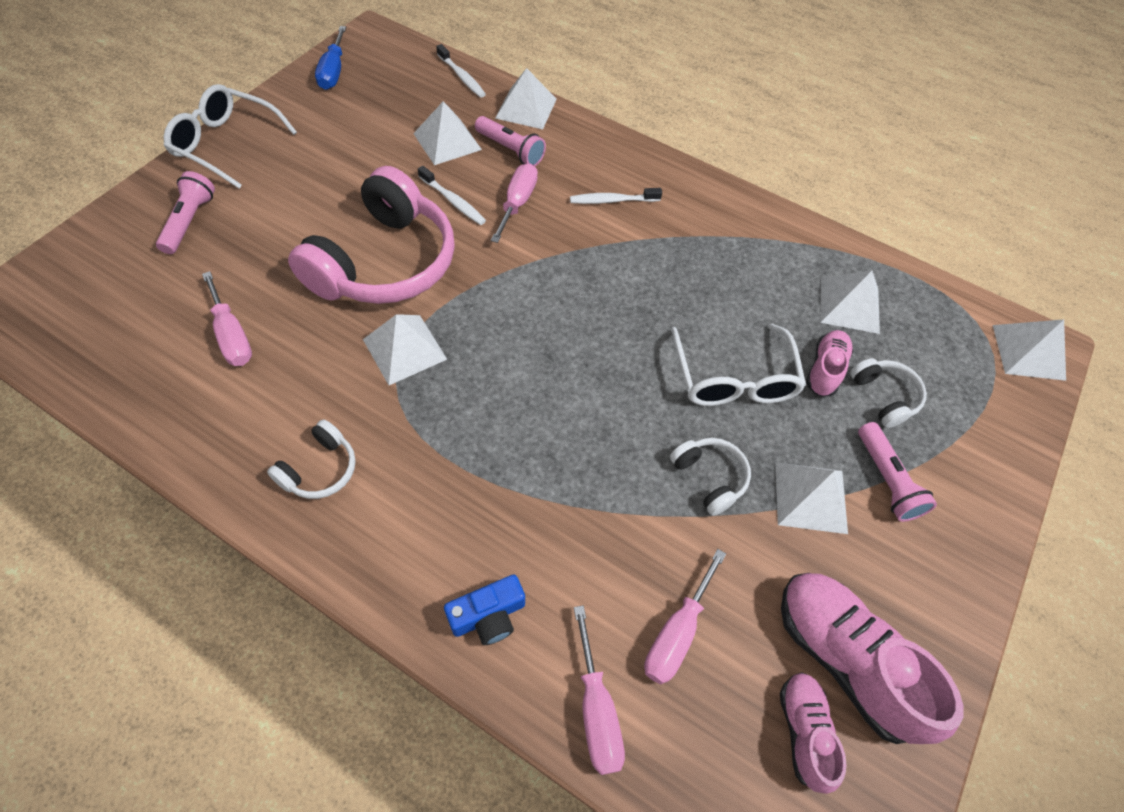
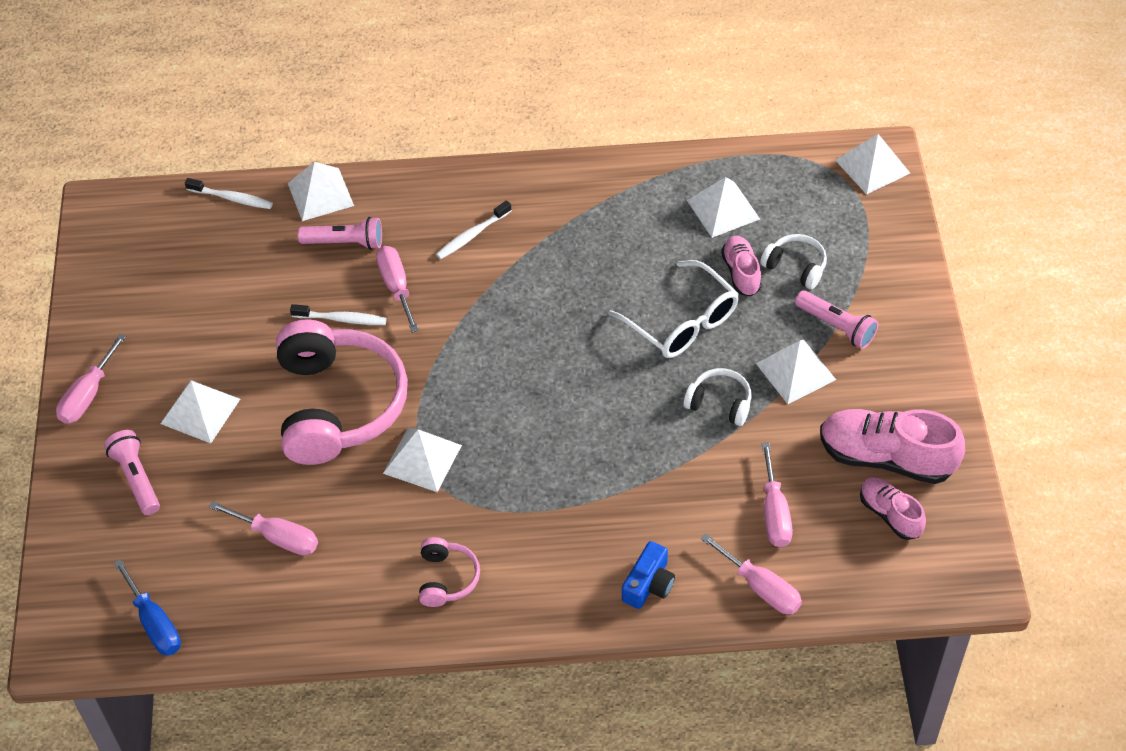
camera: 30 degrees left, 5 degrees down
(227, 144) = (88, 395): white glasses -> pink screwdriver
(320, 469) = (446, 578): white headphones -> pink headphones
(333, 72) = (106, 267): blue screwdriver -> blue screwdriver (155, 623)
(447, 141) = (282, 269): white pyramid -> white pyramid (200, 411)

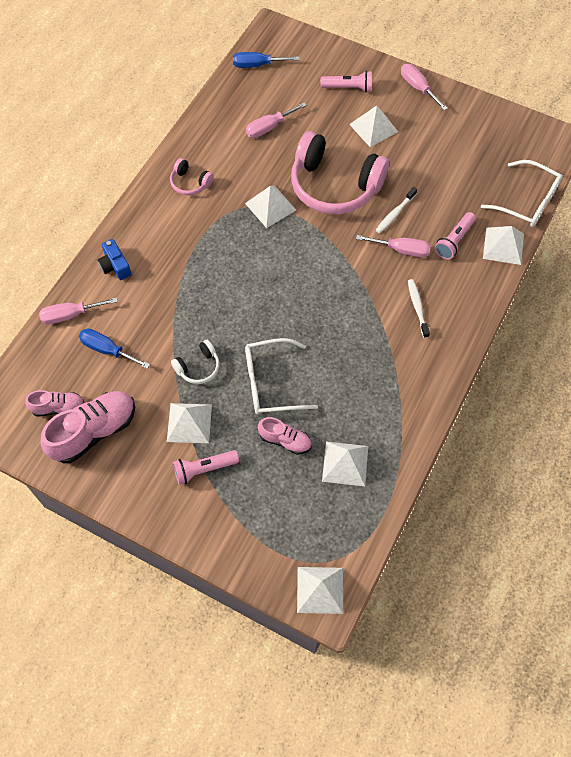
camera: 120 degrees right, 10 degrees up
(232, 198) = (527, 201): white toothbrush -> white glasses
(774, 513) = (107, 350): pink screwdriver -> blue screwdriver
(795, 267) = (267, 476): white headphones -> none

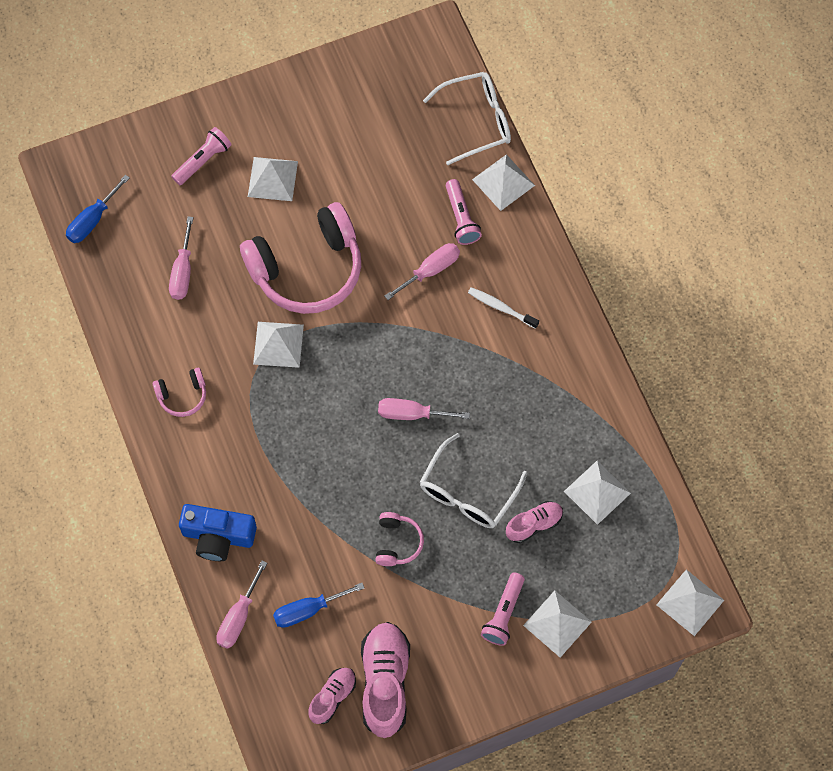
camera: 50 degrees left, 5 degrees up
(115, 266) = (218, 536): blue camera -> blue camera, size x1.52
(189, 423) = (447, 592): white pyramid -> white pyramid (557, 623)
(198, 367) = (397, 542): white headphones -> pink headphones
(395, 214) = (387, 243): white toothbrush -> none
(418, 88) = (262, 99): pink screwdriver -> pink screwdriver (411, 414)

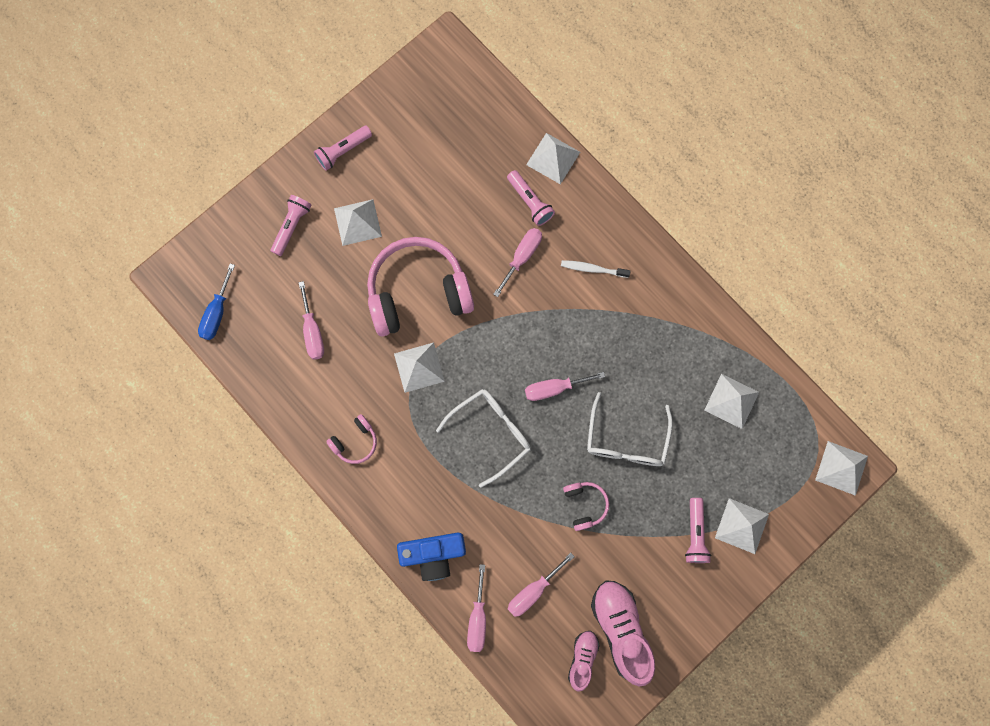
camera: 20 degrees left, 10 degrees up
(286, 103) = (343, 151): none -> pink flashlight
(307, 269) = (418, 292): pink headphones -> pink headphones turned 150 degrees counterclockwise
(308, 610) = (533, 591): blue screwdriver -> pink screwdriver
(476, 121) = (510, 112): white glasses -> white glasses (491, 433)
(534, 524) = (690, 447): pink shoe -> none

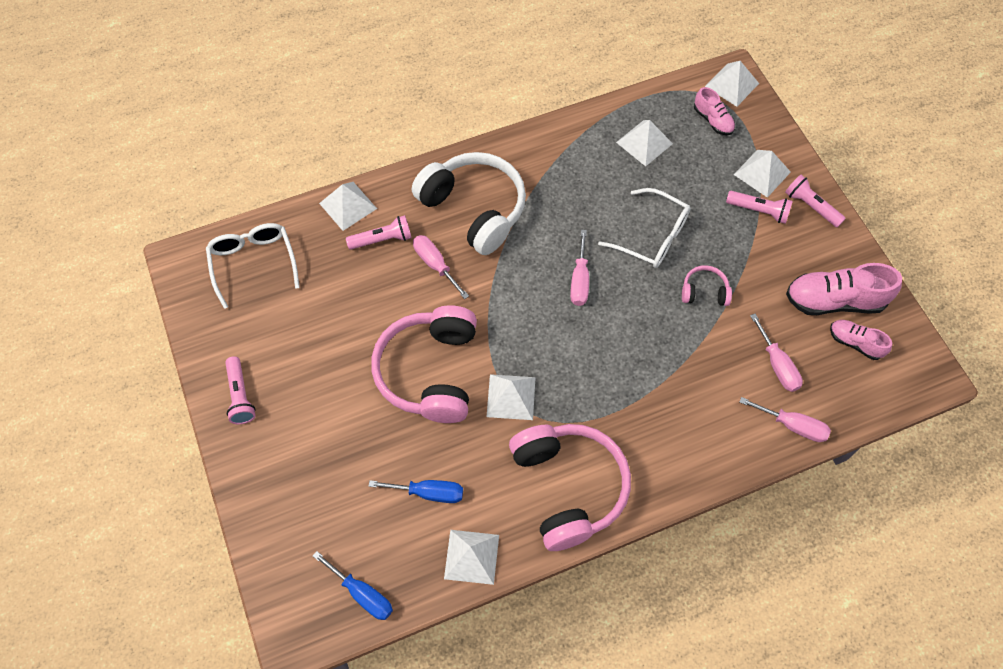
camera: 70 degrees left, 15 degrees down
(292, 226) = (299, 477): pink flashlight -> pink flashlight (811, 206)
(313, 331) = (429, 493): pink screwdriver -> blue screwdriver
(355, 442) = (568, 487): pink headphones -> pink headphones, size x2.26
(357, 222) = (327, 406): white pyramid -> white pyramid (471, 556)
(433, 554) = (714, 447): blue camera -> none
(491, 433) = (605, 351): white glasses -> white glasses (254, 263)
(593, 269) = (474, 209): white toothbrush -> white headphones
(787, 460) = (712, 120): none -> pink shoe

